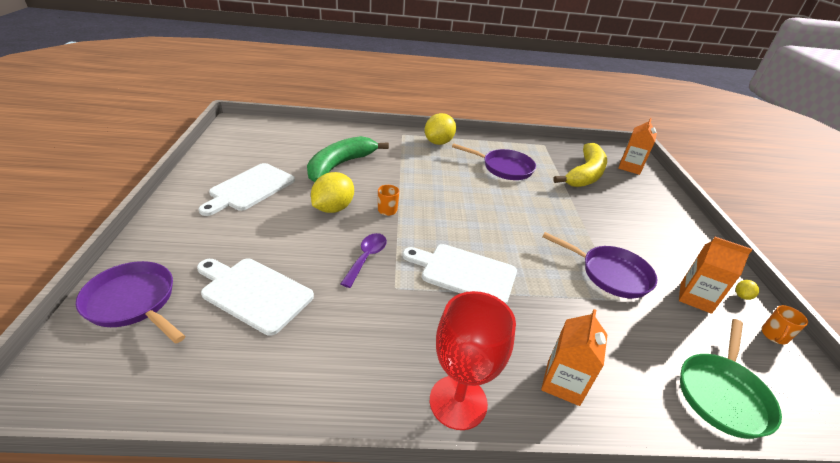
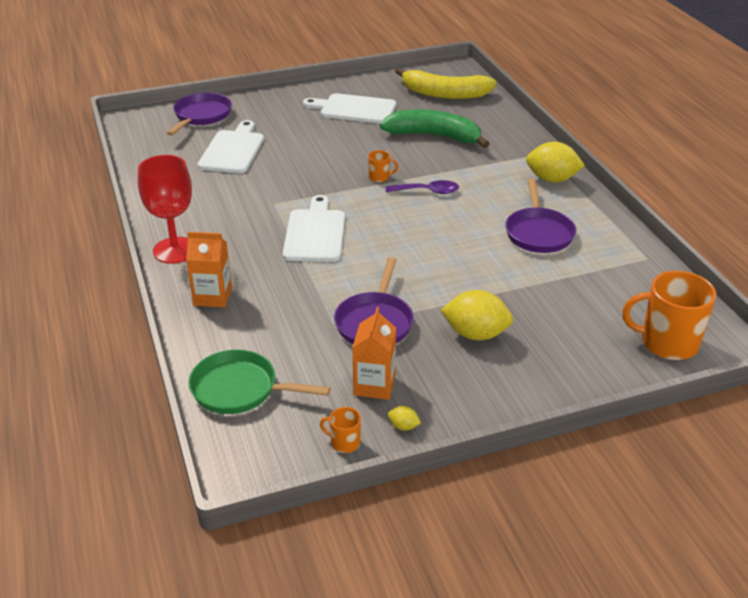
camera: 75 degrees right, 0 degrees up
(333, 208) = (358, 151): yellow lemon -> yellow lemon (475, 334)
(366, 258) = (302, 183): purple spoon -> purple spoon (428, 191)
(585, 174) = (593, 299): yellow banana -> yellow banana (444, 94)
(630, 167) = (667, 343): orange carton -> orange mug

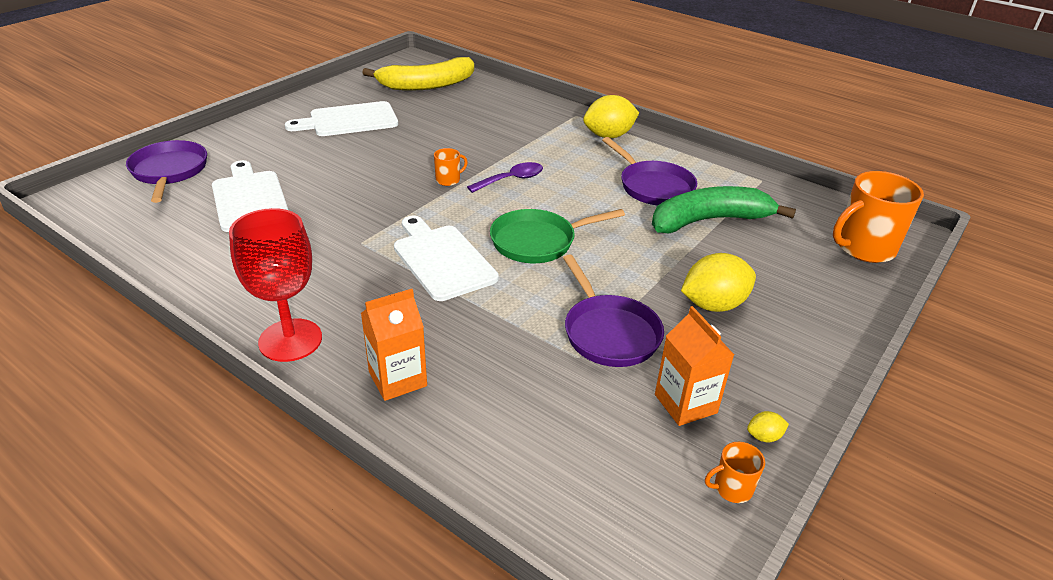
camera: 35 degrees left, 0 degrees up
(240, 389) = (551, 482): green pan -> green pan (538, 241)
(435, 136) = (460, 126): green banana -> green banana (709, 220)

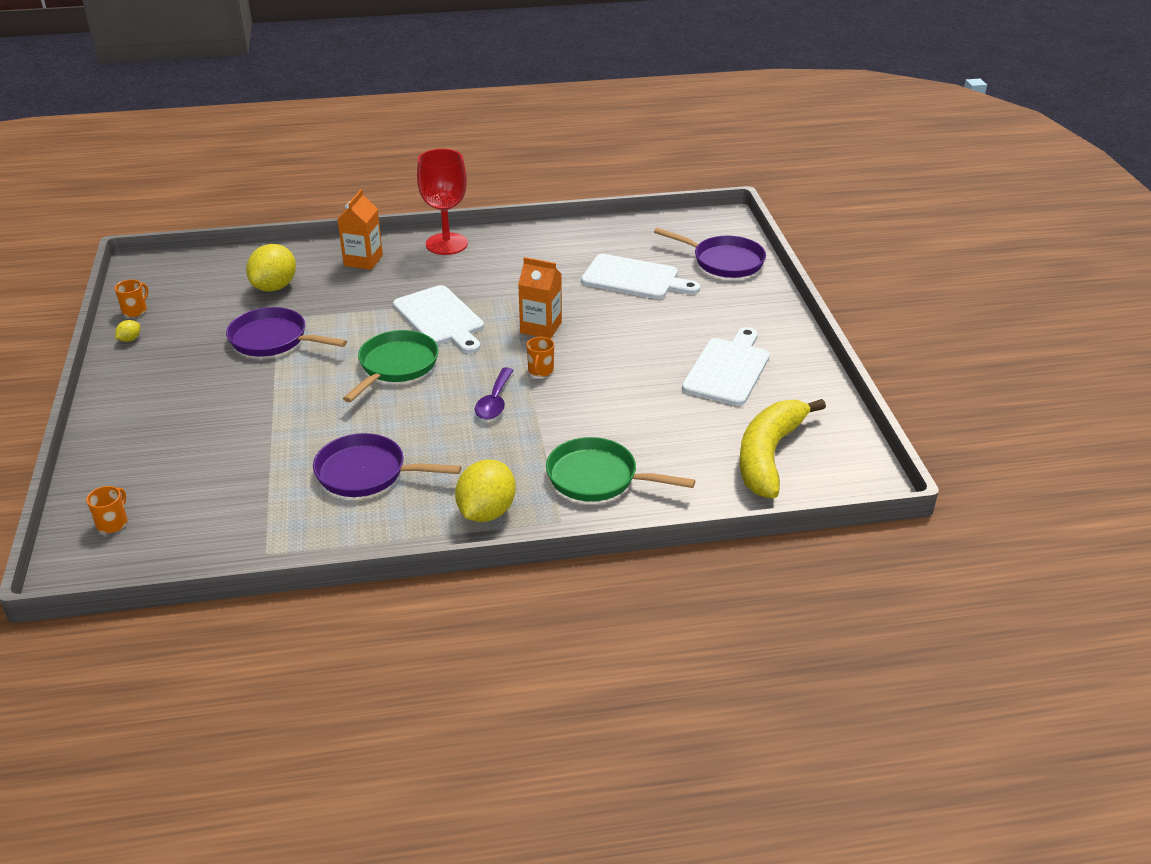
camera: 135 degrees right, 0 degrees up
(442, 259) = (440, 318): white cutting board -> white cutting board turned 45 degrees clockwise
(525, 119) = (598, 478): none -> green pan
(685, 404) = (189, 330): orange carton -> orange carton (541, 327)
(709, 220) = (280, 467): green banana -> none
(713, 305) = (217, 395): yellow lemon -> yellow lemon (275, 287)
(863, 248) = (113, 523): orange mug -> orange mug, size x0.46

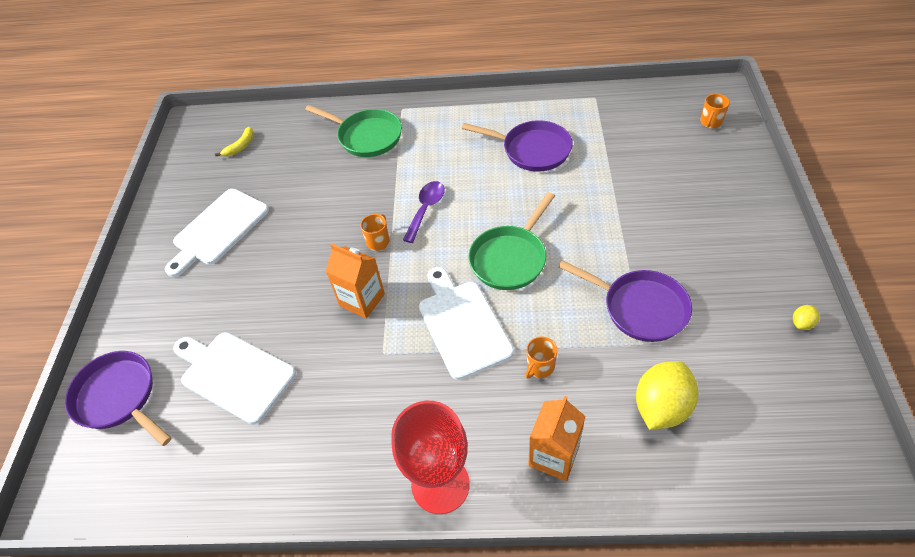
camera: 165 degrees left, 15 degrees up
(135, 310) = (822, 376): orange mug -> orange mug (540, 367)
(486, 512) = (449, 116): yellow lemon -> none
(769, 455) = (240, 147): yellow banana -> yellow banana, size x0.40

